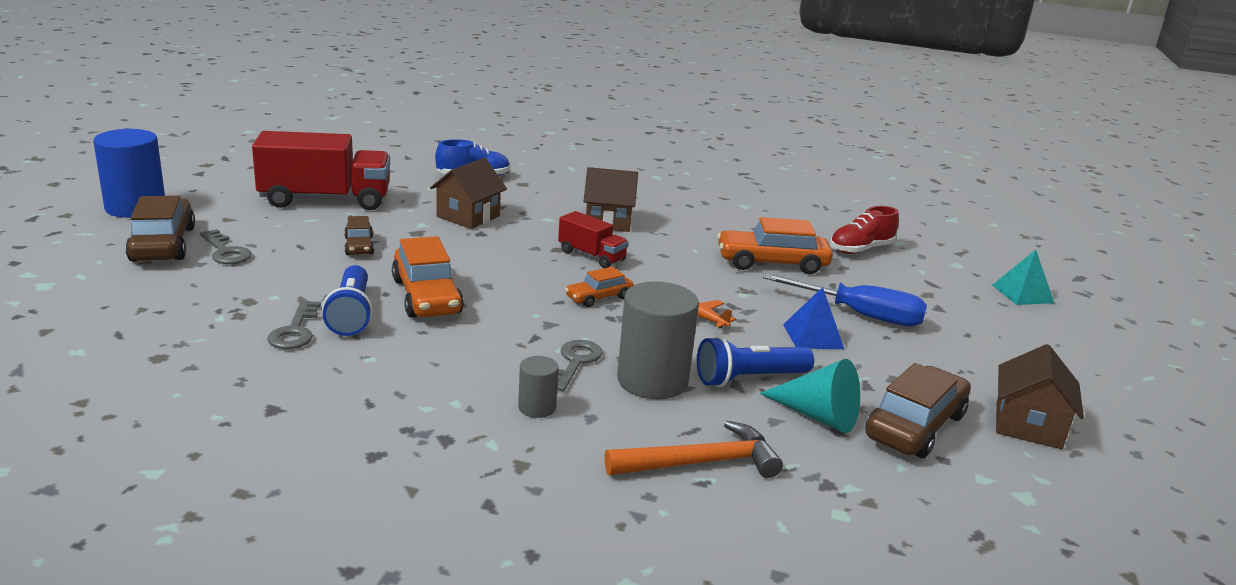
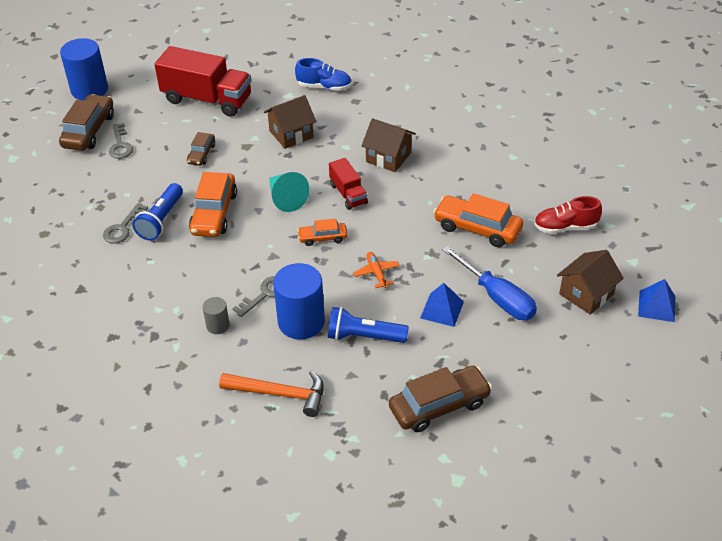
camera: 30 degrees right, 20 degrees up
(652, 380) = (301, 322): grey cylinder -> blue cylinder
(817, 416) = (382, 379): turquoise cone -> turquoise cone (285, 198)
(1022, 294) = (656, 306): turquoise pyramid -> blue pyramid
(1028, 425) = (520, 428): brown house -> brown house (586, 294)

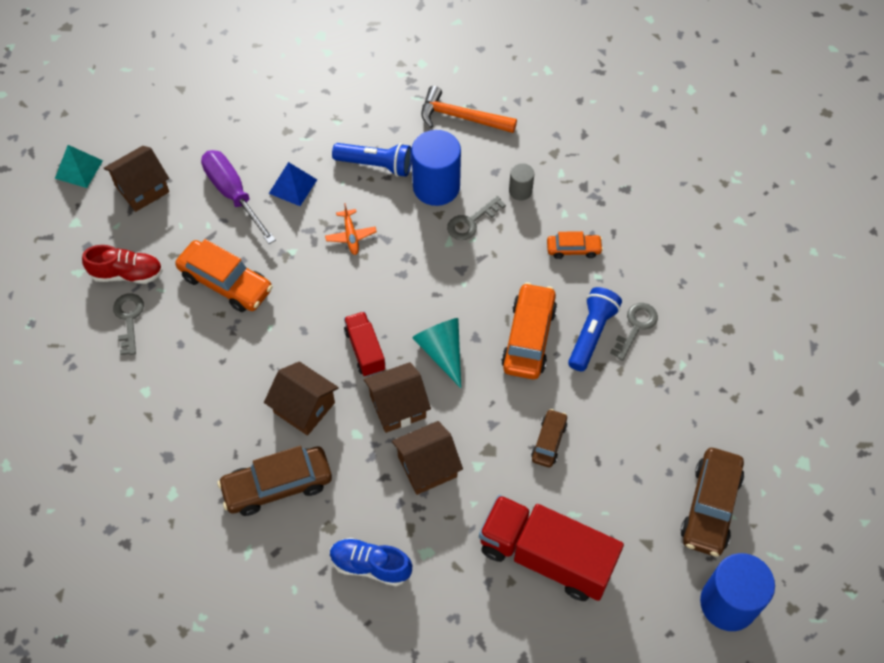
camera: 175 degrees left, 15 degrees up
(120, 145) = (661, 471): grey key -> grey key (129, 319)
(317, 163) = (397, 406): none -> brown house
(323, 238) = (403, 288): orange car -> orange car (573, 249)
(439, 406) = (320, 94): brown car -> brown car (277, 485)
(497, 297) = (233, 194): blue screwdriver -> purple screwdriver
(656, 306) = (79, 169): blue pyramid -> turquoise pyramid

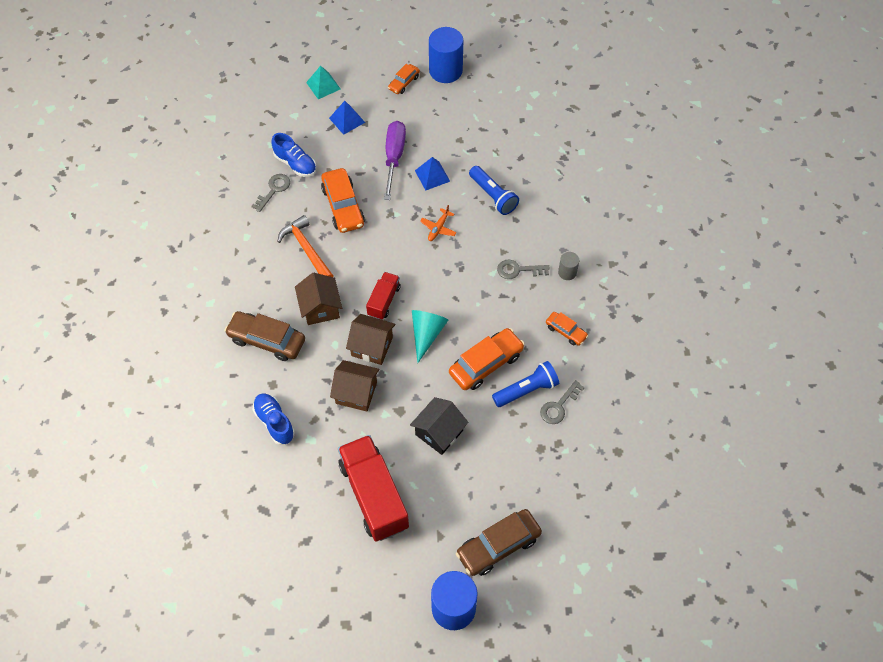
camera: 40 degrees right, 0 degrees up
(127, 274) = (295, 164): red shoe -> blue shoe
(142, 189) = (347, 120): brown house -> blue pyramid
(169, 109) = (404, 83): none -> orange car
(436, 187) = (517, 234): blue cylinder -> blue cylinder (445, 71)
(461, 117) = (574, 202): orange hammer -> orange hammer (306, 249)
(549, 441) = (439, 432): brown car -> black house
(636, 327) = (559, 406): grey key -> grey key turned 150 degrees clockwise

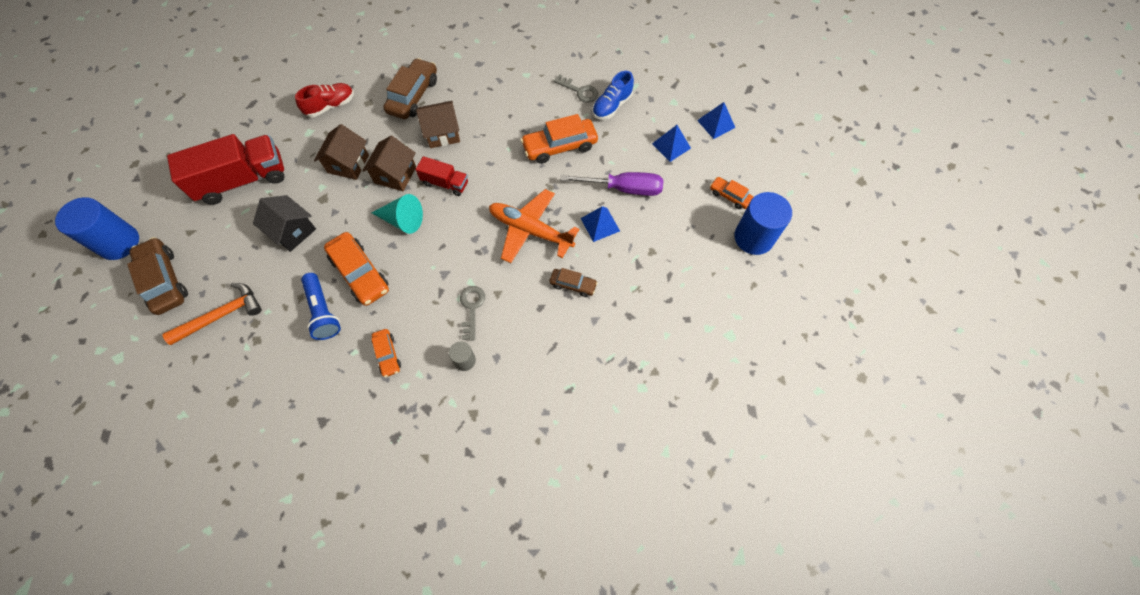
camera: 90 degrees right, 5 degrees up
(274, 422) = (330, 106): blue shoe -> red shoe
(306, 249) = (509, 119): orange hammer -> orange hammer (222, 315)
(323, 85) = (716, 124): turquoise pyramid -> blue pyramid
(438, 228) = (530, 230): orange plane -> orange plane, size x2.14
(493, 196) = (573, 285): blue flashlight -> brown car
(559, 406) = (298, 343): grey key -> none
(566, 331) = (387, 355): orange car -> orange car turned 60 degrees counterclockwise

